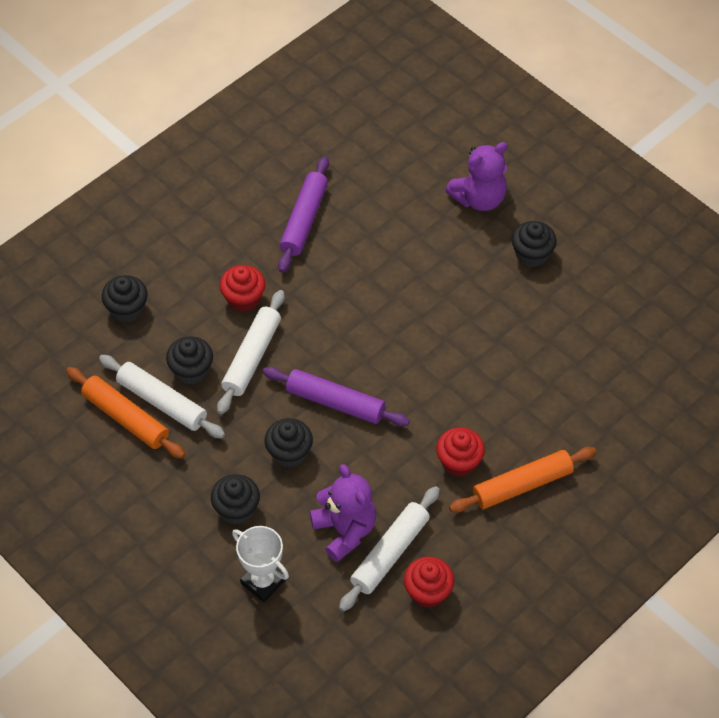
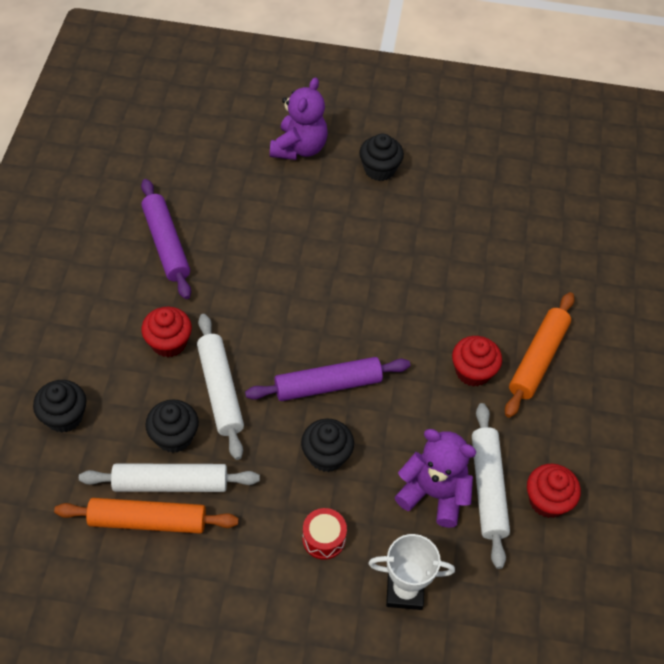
camera: 40 degrees left, 0 degrees up
(236, 509) = (324, 538): black cupcake -> red drum

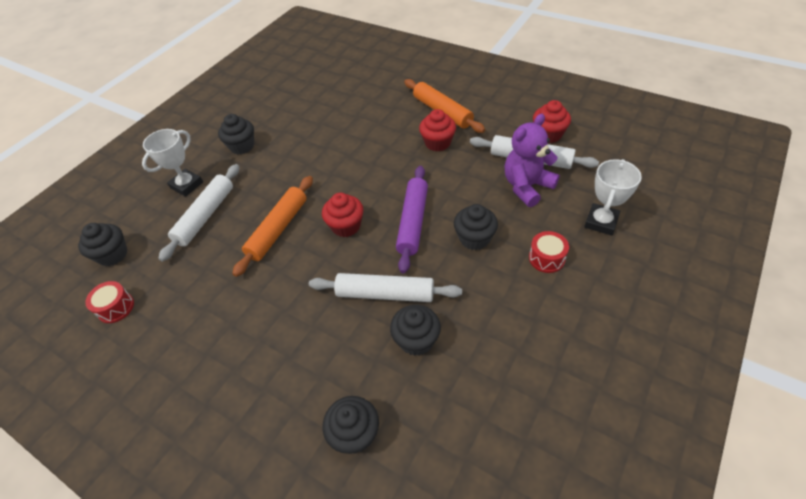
camera: 60 degrees left, 5 degrees down
(131, 172) = (116, 307): none -> red drum
(148, 521) = (496, 383): orange rolling pin -> orange rolling pin (278, 229)
(166, 244) = (214, 298): purple rolling pin -> none
(169, 342) = (318, 321): red cupcake -> red cupcake (346, 226)
(171, 483) = (463, 354): white rolling pin -> white rolling pin (205, 216)
(187, 136) = (113, 254): none -> black cupcake
(299, 148) = (187, 185): purple teddy bear -> white trophy

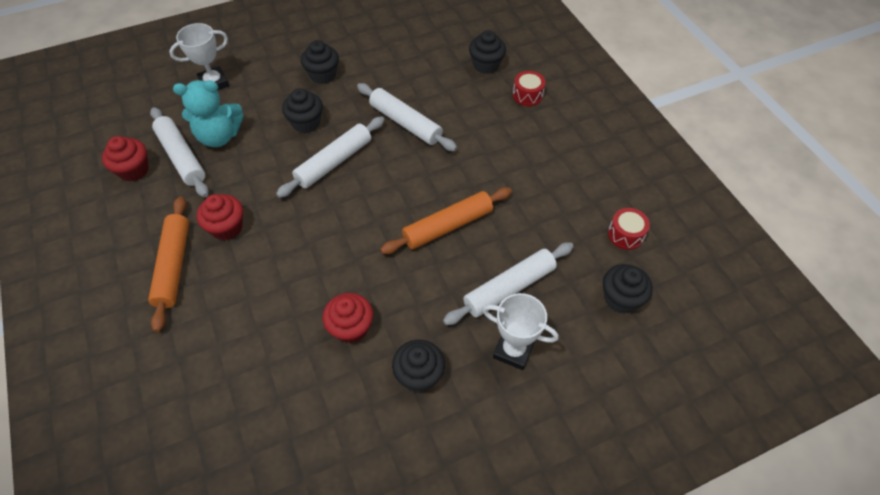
camera: 150 degrees left, 5 degrees up
(187, 185) = (513, 350): white trophy -> white trophy turned 45 degrees clockwise
(346, 226) = (388, 192): red cupcake -> red cupcake (351, 327)
(413, 222) = (334, 162): purple rolling pin -> white rolling pin
(416, 340) = (411, 87): black cupcake -> black cupcake (323, 75)
(527, 186) = (219, 136): purple teddy bear -> turquoise teddy bear
(546, 258) = (279, 83): red drum -> red drum (527, 95)

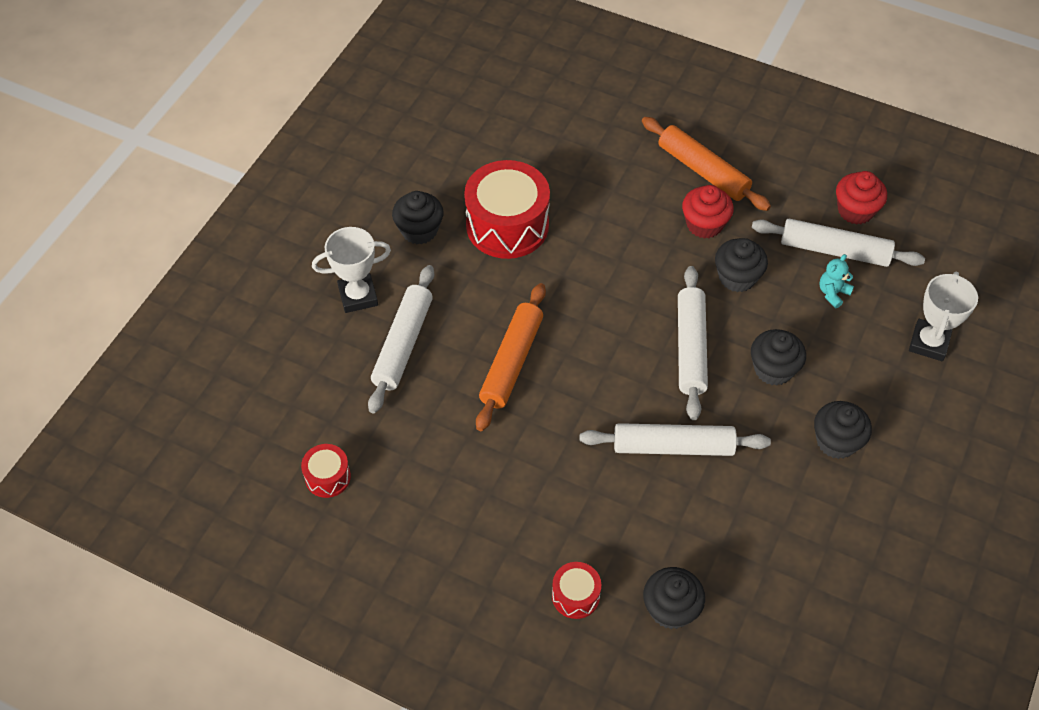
camera: 140 degrees right, 0 degrees up
(219, 136) = (833, 293): turquoise teddy bear -> turquoise teddy bear, size x0.49
(351, 327) = (507, 225): red cupcake -> red drum
(621, 298) = (292, 404): black cupcake -> black cupcake (737, 277)

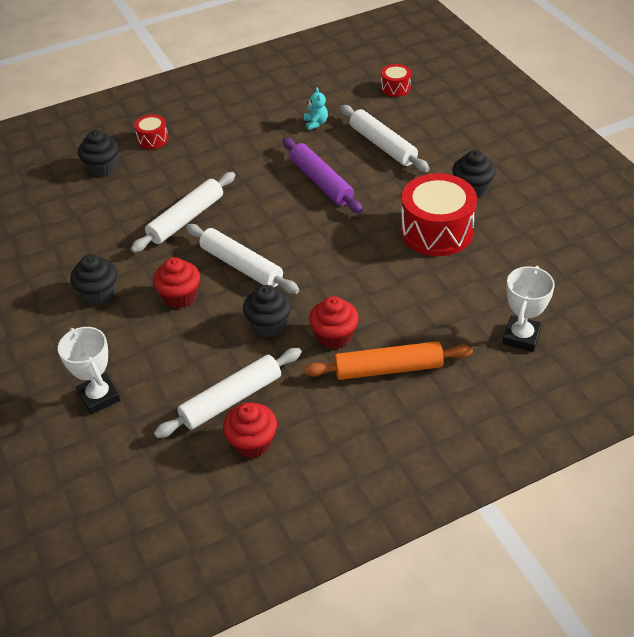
camera: 130 degrees right, 10 degrees down
(328, 477) = (323, 87): red drum -> red drum (395, 88)
(358, 296) = (440, 142): white trophy -> white trophy (521, 337)
(512, 362) = (321, 182): orange rolling pin -> purple rolling pin
(773, 369) = (180, 296): black cupcake -> red cupcake
(833, 293) = (198, 370): turquoise teddy bear -> turquoise teddy bear (316, 123)

